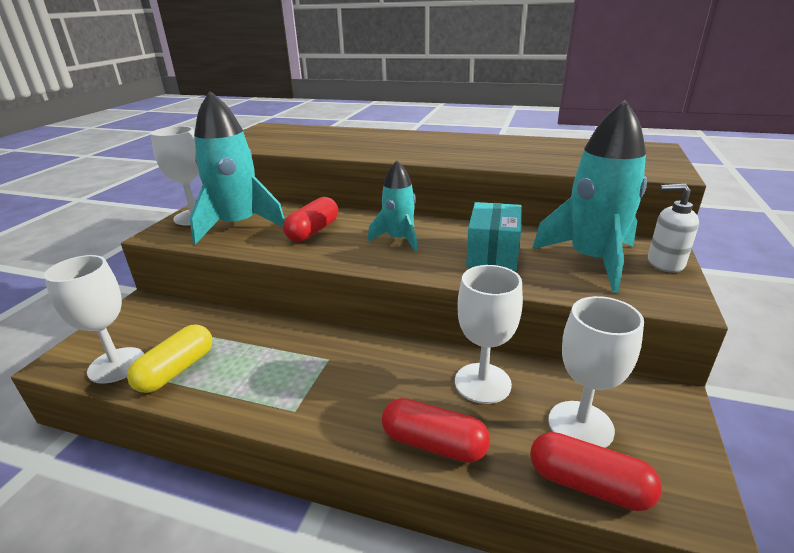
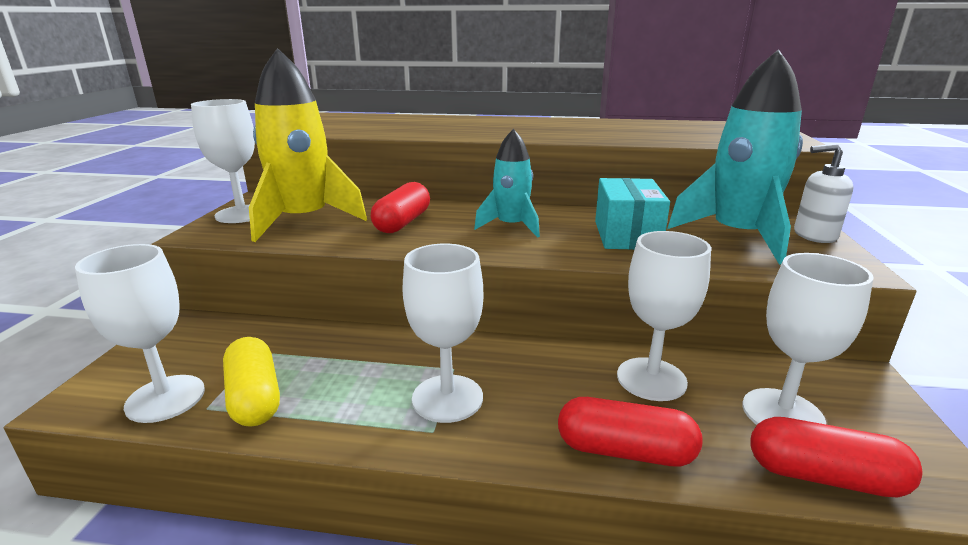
camera: 10 degrees left, 5 degrees down
(176, 370) = (254, 397): yellow capsule -> yellow capsule turned 45 degrees counterclockwise
(238, 225) = (304, 220): turquoise rocket -> yellow rocket
(314, 384) = (447, 398): none -> white goblet

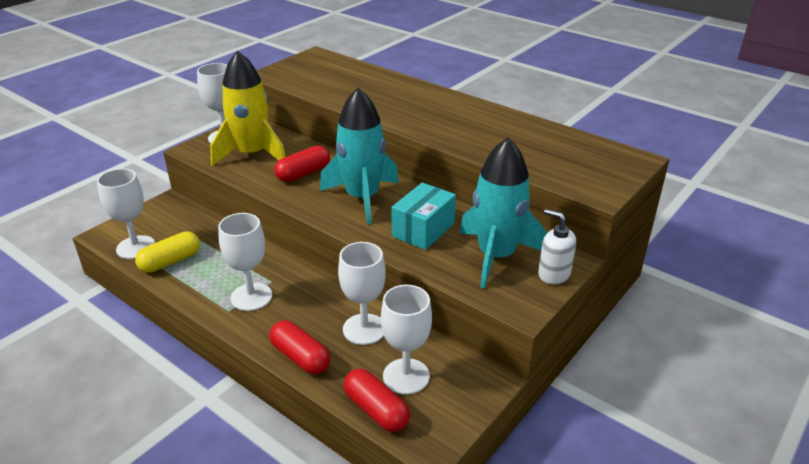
camera: 30 degrees right, 10 degrees up
(254, 397) = (170, 261): yellow capsule -> yellow capsule turned 45 degrees clockwise
(511, 226) = (362, 198): turquoise rocket -> turquoise rocket, size x1.71

